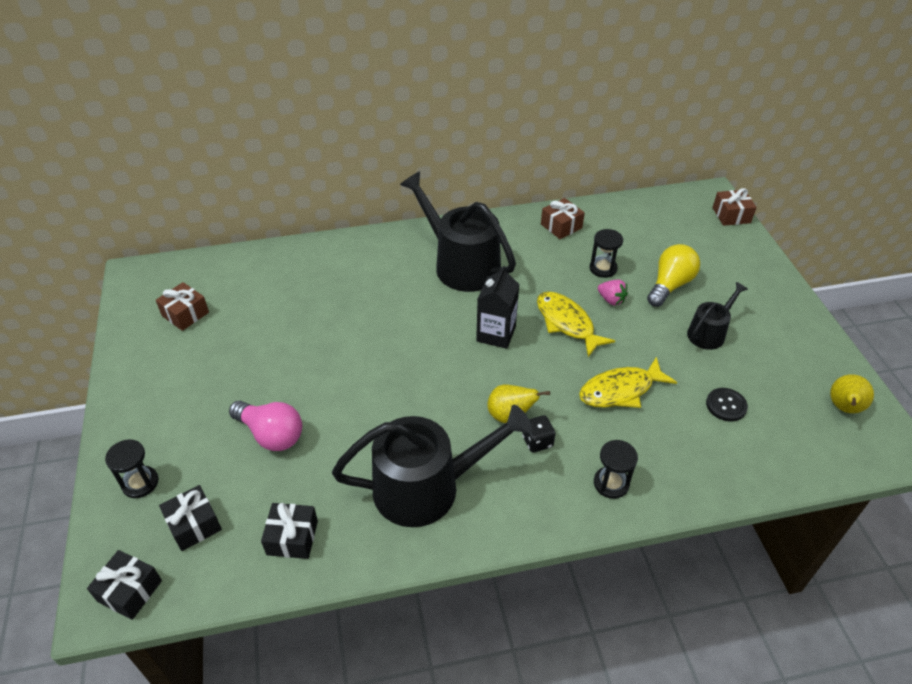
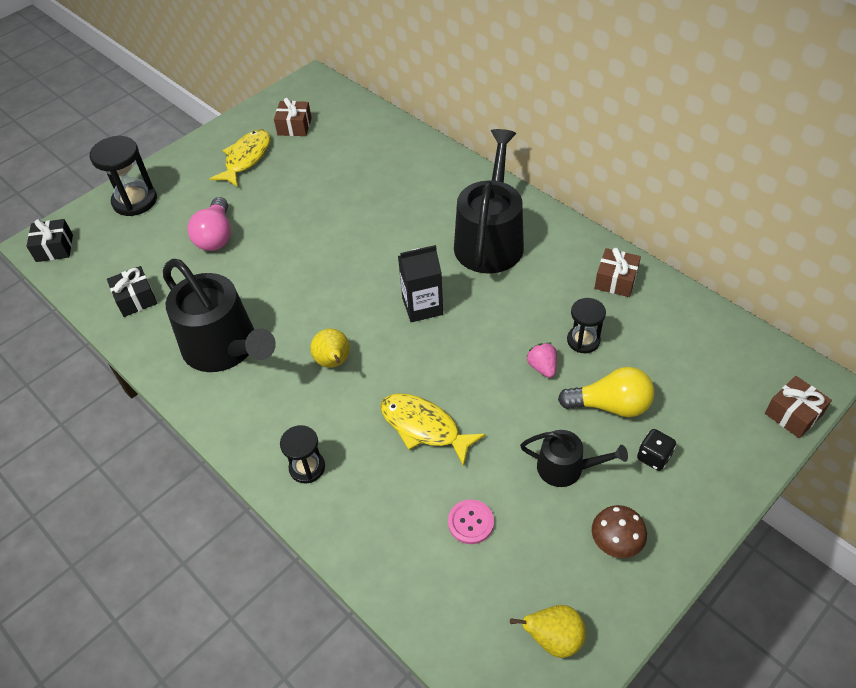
camera: 60 degrees right, 5 degrees up
(140, 483) = (135, 201): black hourglass -> black hourglass, size x1.61
(194, 525) = (118, 245): black gift -> none
(537, 441) = (318, 394): black dice -> black dice (653, 457)
(567, 323) = (479, 348): yellow fish -> yellow fish (246, 158)
(611, 300) = (542, 367): pink strawberry -> pink strawberry turned 150 degrees clockwise
(726, 405) = (470, 522): black button -> pink button
(783, 340) = (615, 542): none -> brown mushroom

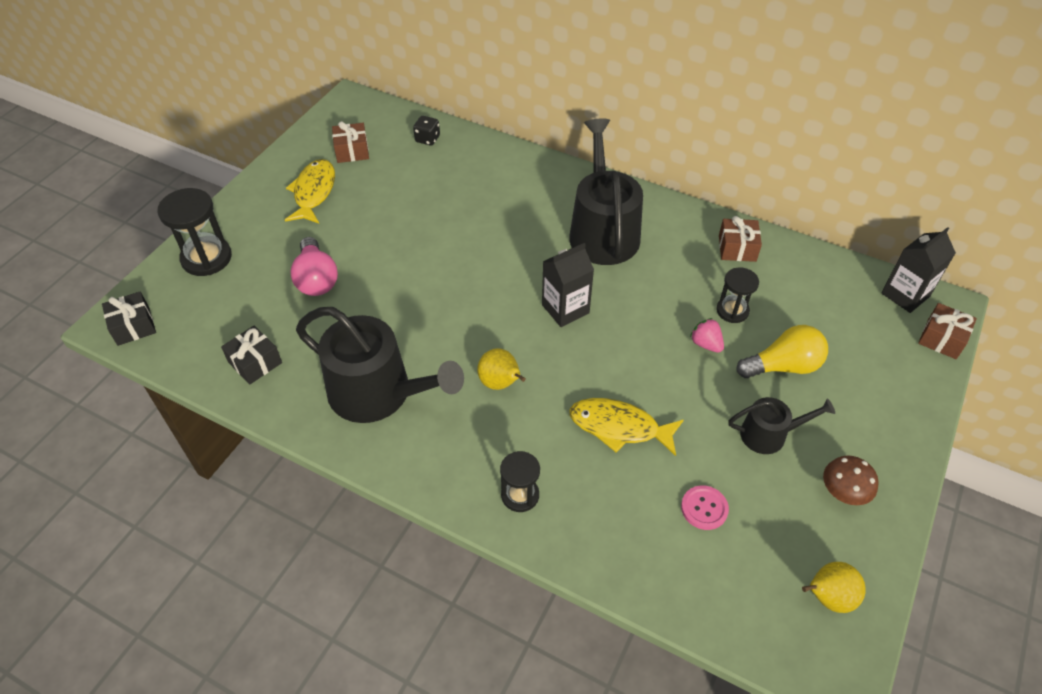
camera: 20 degrees left, 0 degrees up
(653, 457) = (842, 405): black dice -> black dice (427, 139)
(773, 361) = (905, 295): none -> black carton

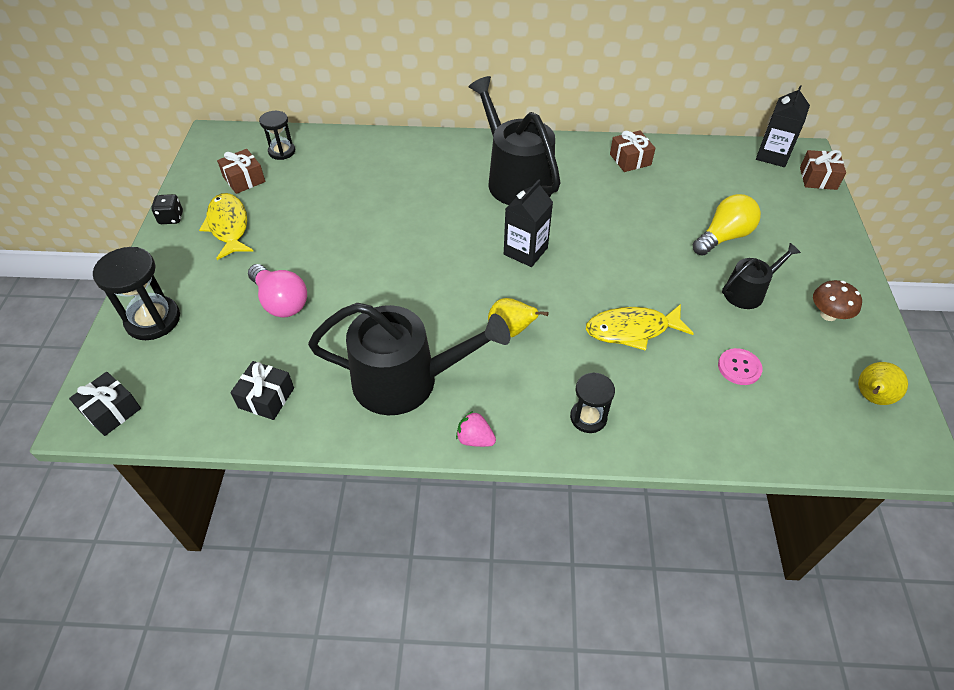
camera: 25 degrees left, 0 degrees up
(427, 139) = (311, 149): black dice -> black dice (171, 218)
(706, 344) = (655, 240): pink strawberry -> pink strawberry (475, 439)
(732, 311) = (658, 208): black hourglass -> black hourglass (282, 151)

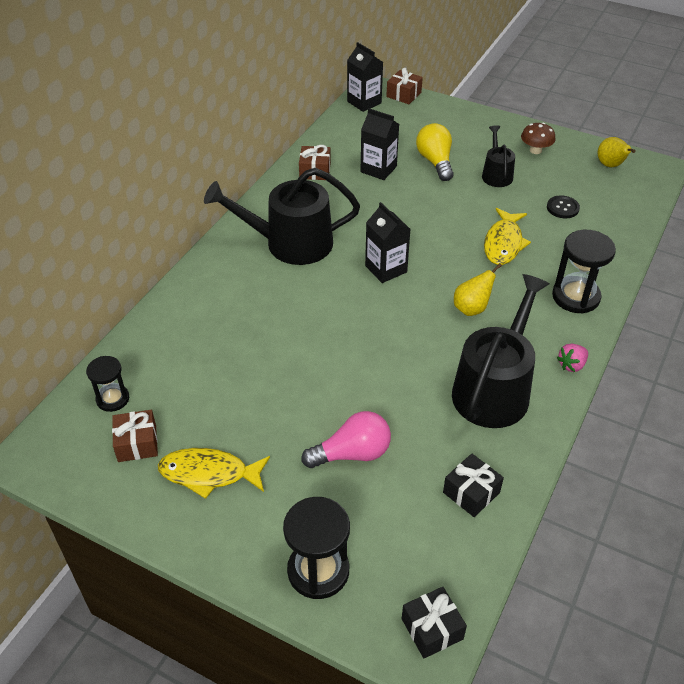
camera: 65 degrees left, 5 degrees down
(171, 218) = (157, 526): black dice -> none
(588, 417) = (576, 297): black hourglass -> black hourglass, size x1.61
(672, 199) = (378, 169): none -> black carton
(739, 367) = (562, 208): pink button -> black button

